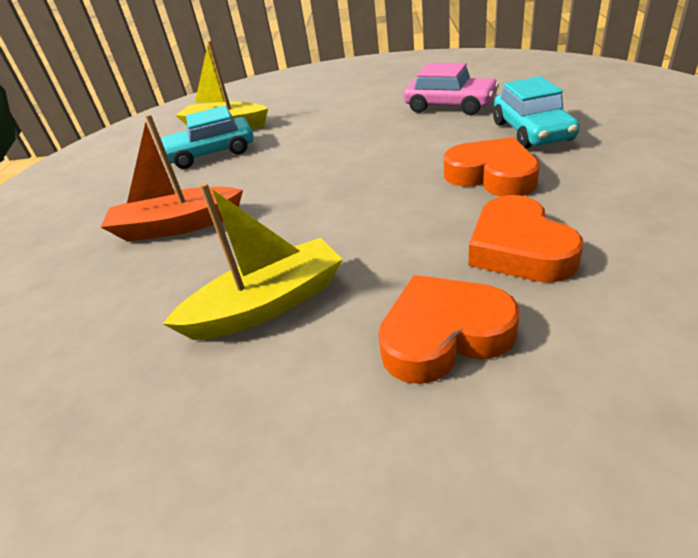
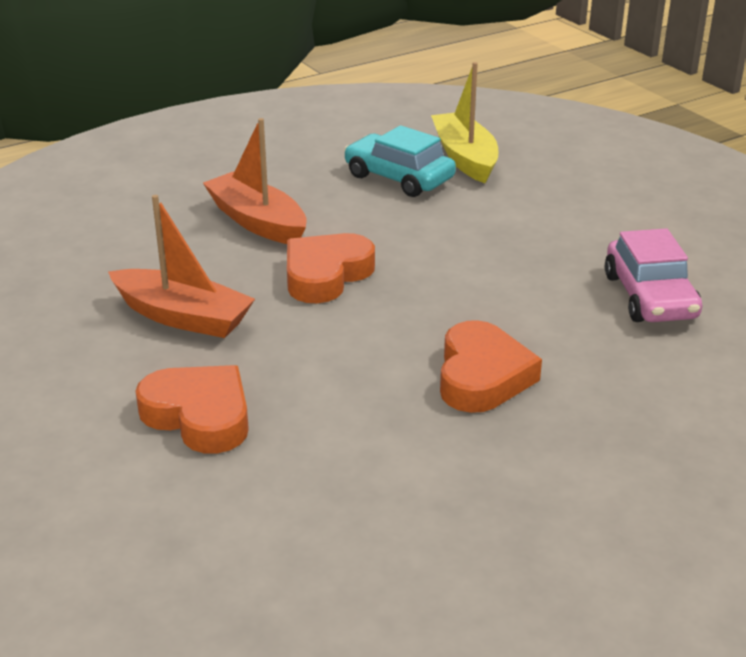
camera: 50 degrees right, 5 degrees down
(267, 305) = (183, 317): yellow boat -> orange boat
(519, 249) = (347, 426): orange heart -> orange heart (326, 275)
(532, 131) = (619, 379): turquoise car -> none

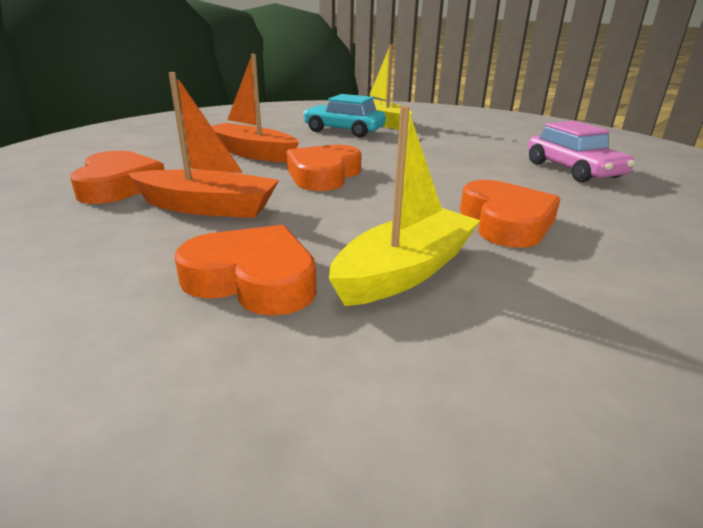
camera: 15 degrees left, 5 degrees down
(99, 271) = (119, 185): none -> orange heart
(336, 424) = (405, 271): none -> yellow boat

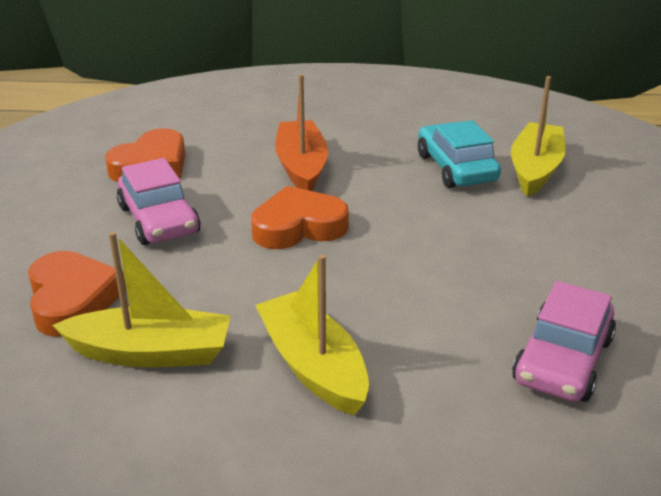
camera: 50 degrees right, 5 degrees up
(208, 207) = (159, 220): orange boat -> pink car
(505, 222) = (313, 366): orange heart -> yellow boat

